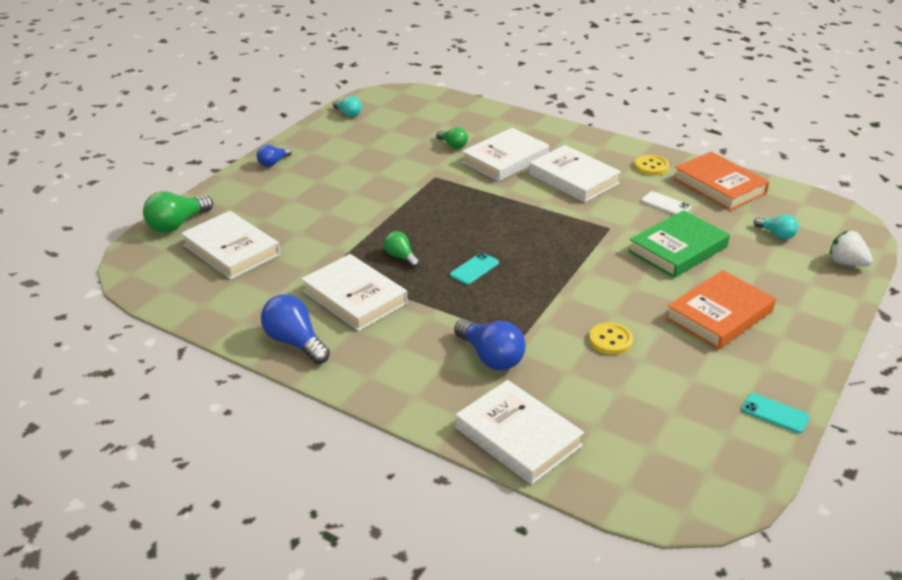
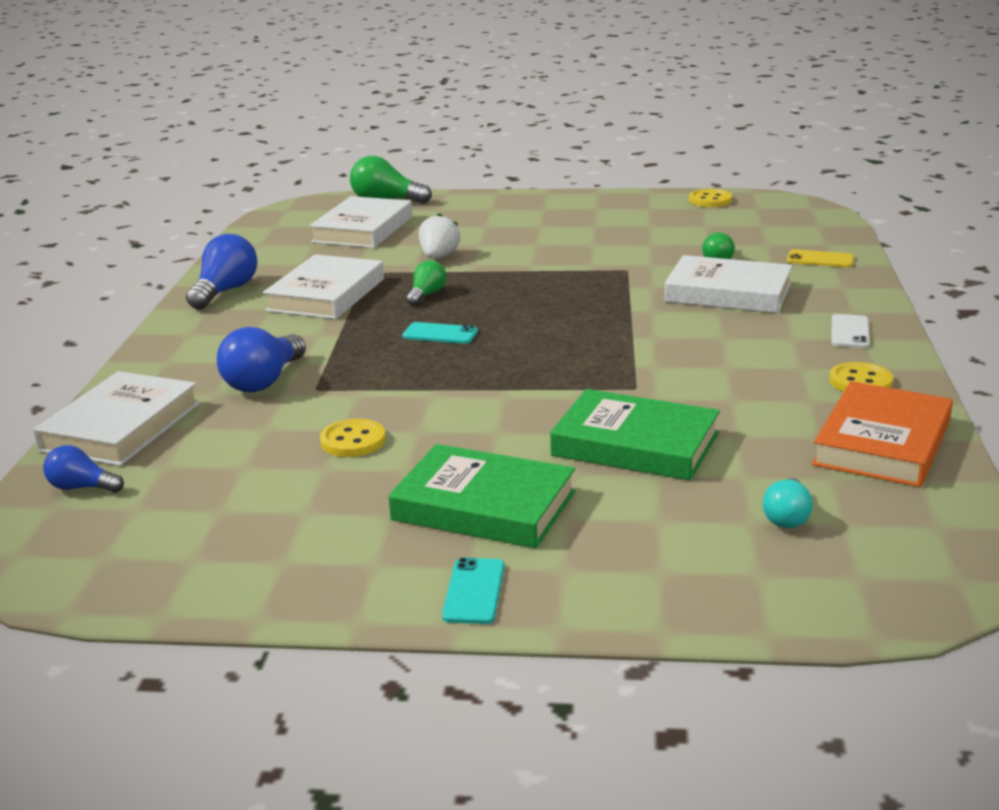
camera: 65 degrees right, 10 degrees down
(273, 163) = (550, 201): blue light bulb -> blue light bulb (82, 487)
(348, 114) = (710, 200): turquoise light bulb -> yellow button
(485, 119) = (820, 259): none -> yellow phone
(573, 179) = (739, 340): white book -> none
(665, 204) = (757, 412): white phone -> white phone (850, 332)
(719, 315) = (483, 506): orange book -> green book
(775, 413) = (259, 590): turquoise phone -> turquoise phone (474, 591)
(846, 263) = (773, 600): white strawberry -> white strawberry (439, 257)

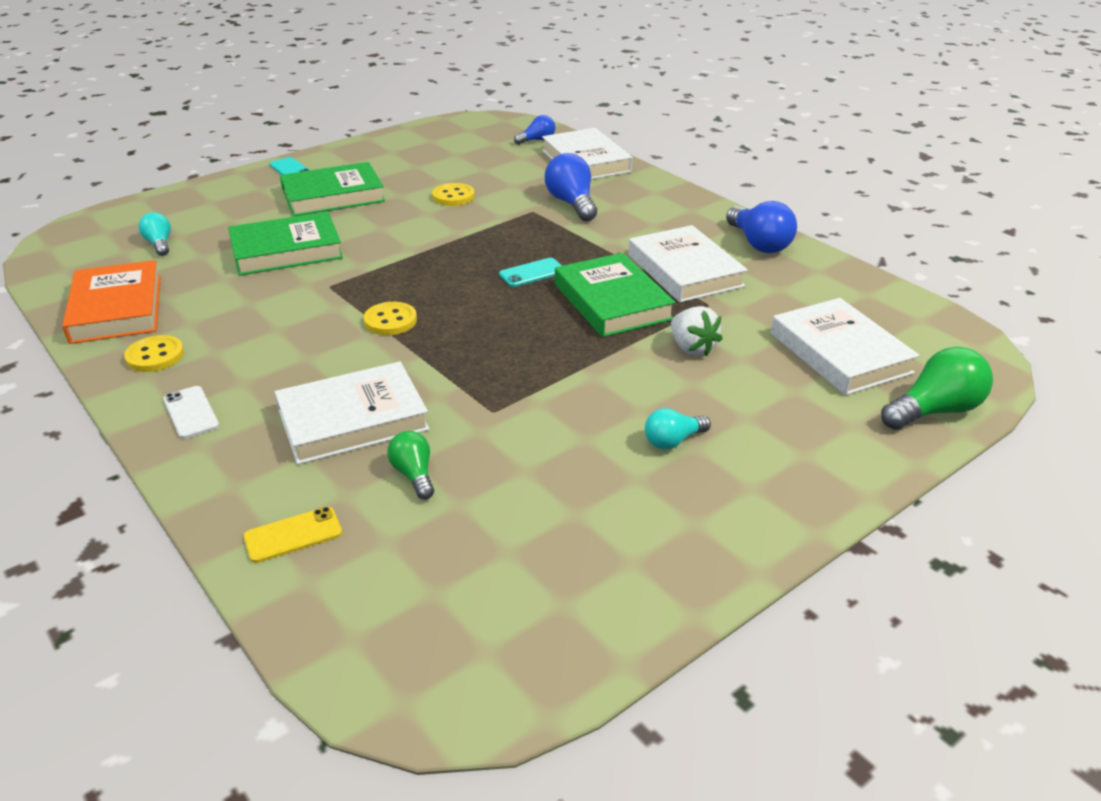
camera: 135 degrees right, 10 degrees up
(426, 295) = (612, 301): green light bulb -> green book
(546, 230) = (673, 441): none -> turquoise light bulb
(710, 200) = (578, 638): yellow button -> yellow button (390, 321)

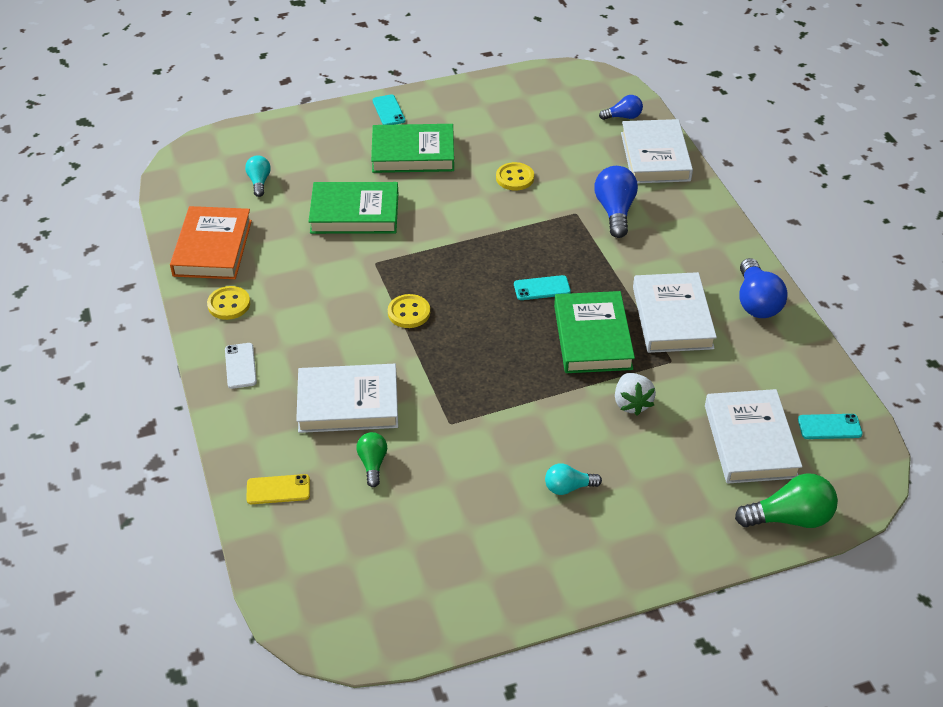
camera: 20 degrees right, 10 degrees up
(908, 324) = (829, 427): none -> turquoise phone

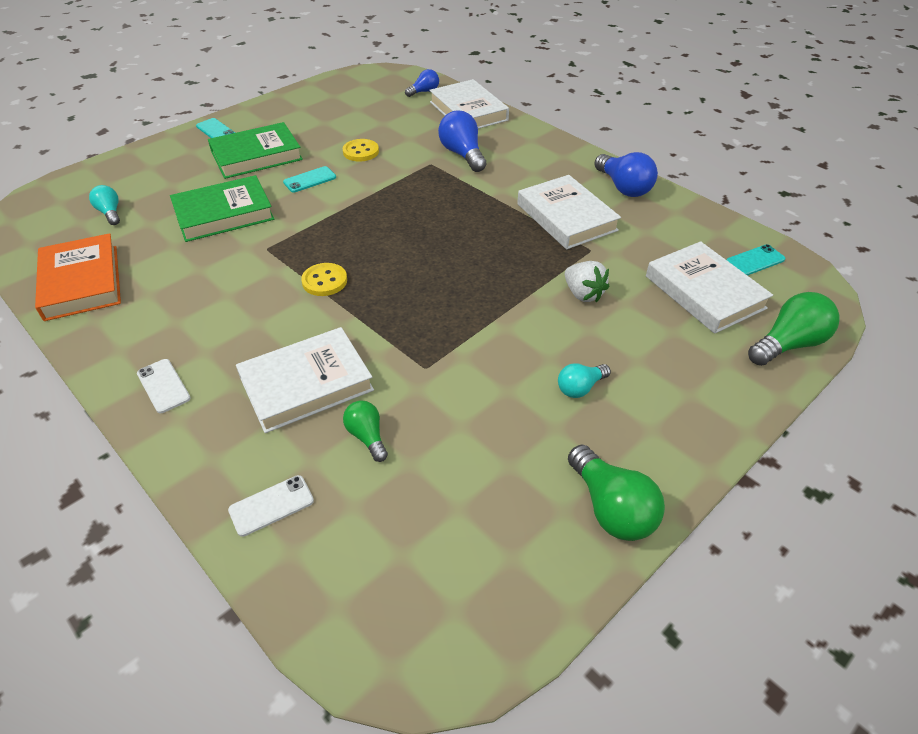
camera: 25 degrees left, 0 degrees up
(229, 304) = (123, 329): yellow button -> none
(278, 489) = (271, 505): yellow phone -> white phone
(526, 589) = (611, 508): none -> green light bulb
(542, 288) = (439, 226): turquoise phone -> turquoise phone (310, 180)
(592, 337) = (510, 251): green book -> none

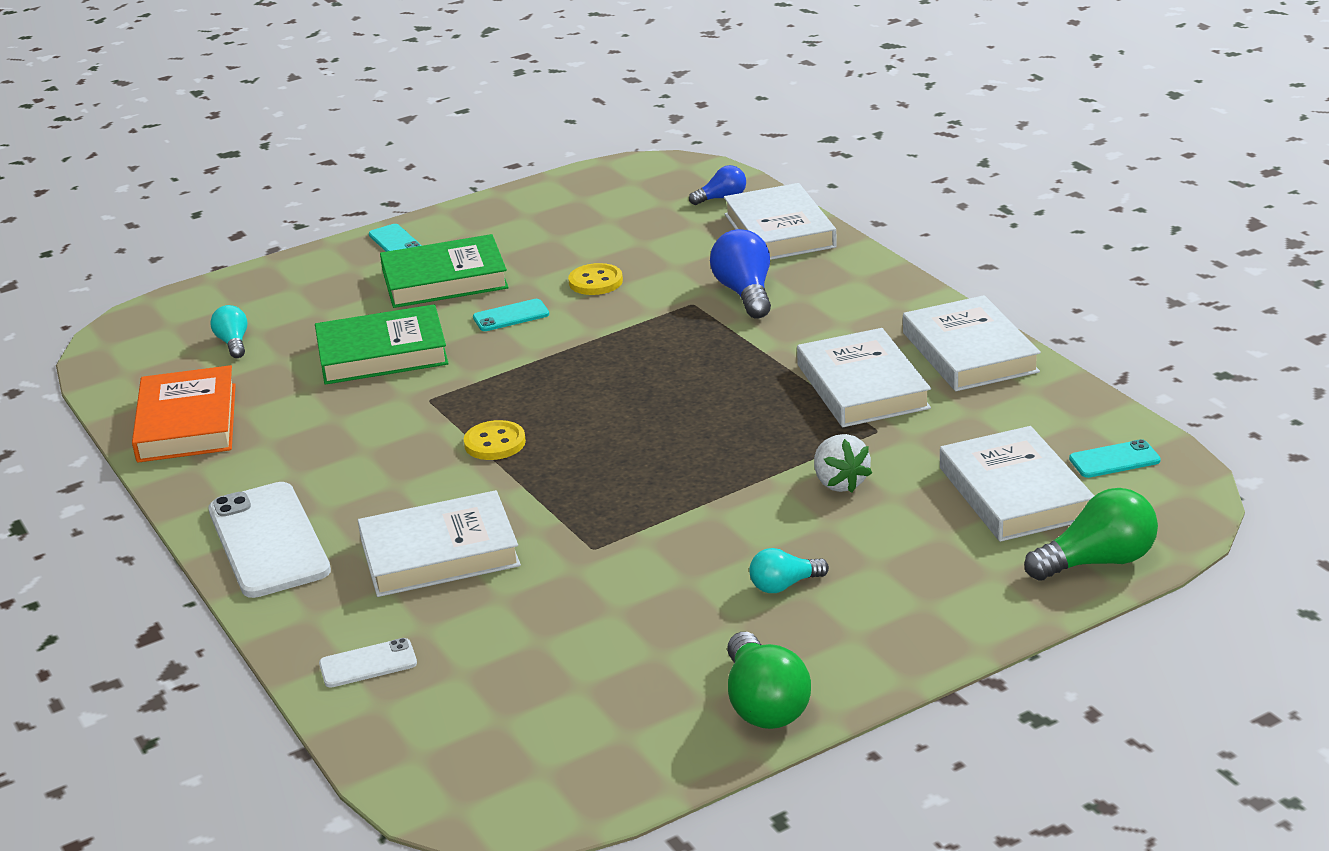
camera: 15 degrees right, 15 degrees down
(163, 386) = (268, 540): white phone -> white phone, size x2.09
(367, 436) = (497, 611): green light bulb -> none
(623, 187) = (969, 352): blue light bulb -> white book

